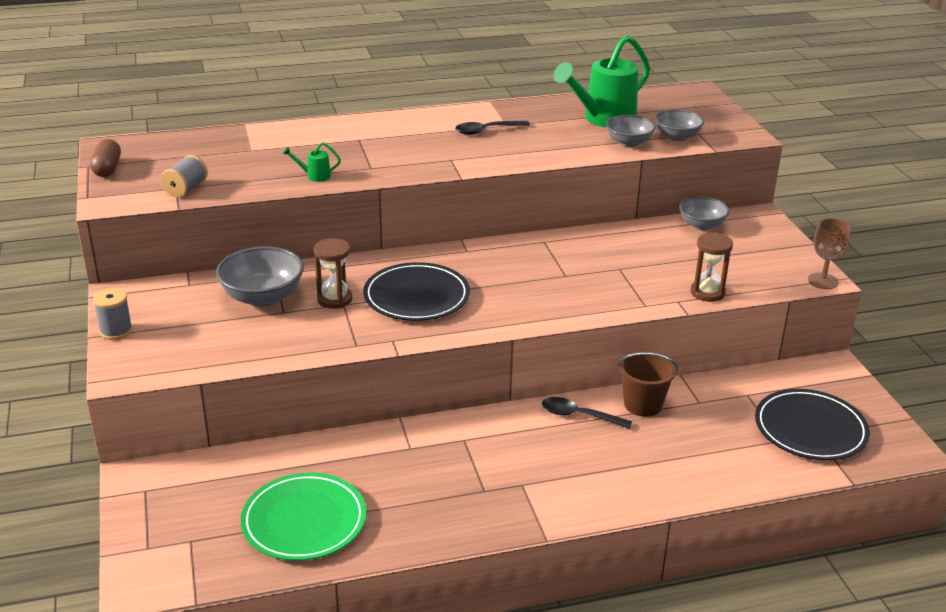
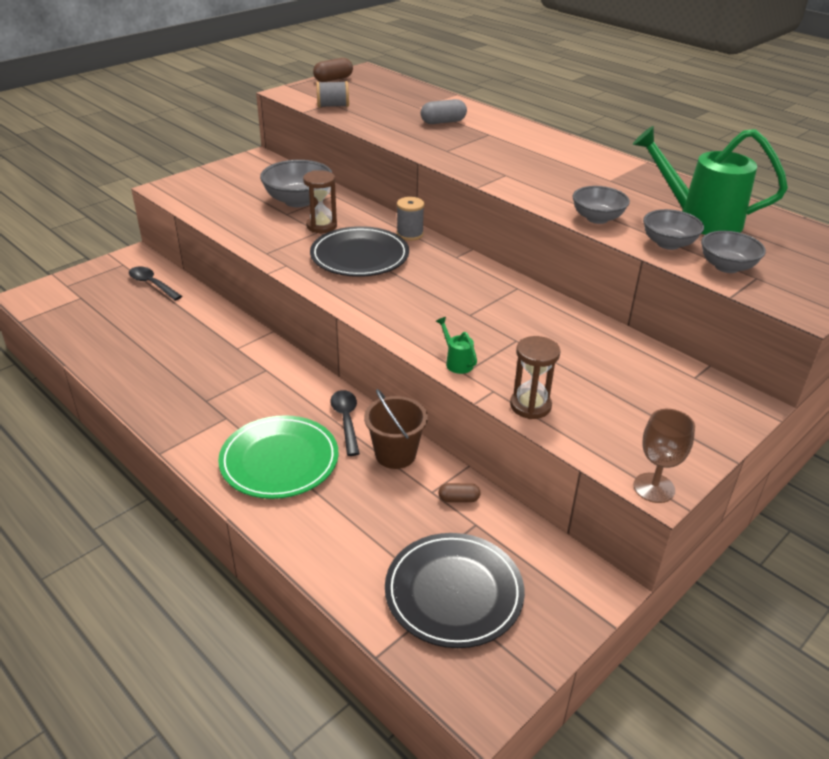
camera: 60 degrees right, 5 degrees up
(116, 331) = (213, 170): grey spool -> grey spool (410, 234)
(304, 150) = (443, 122): none -> grey capsule
(304, 520) = (123, 332): green plate -> green plate (279, 460)
(315, 176) = (405, 136): green watering can -> green watering can (457, 362)
(486, 131) = (583, 175): black spoon -> black spoon (152, 284)
(701, 225) = (668, 369): grey bowl -> grey bowl (597, 218)
(715, 392) = (459, 499): none -> brown capsule

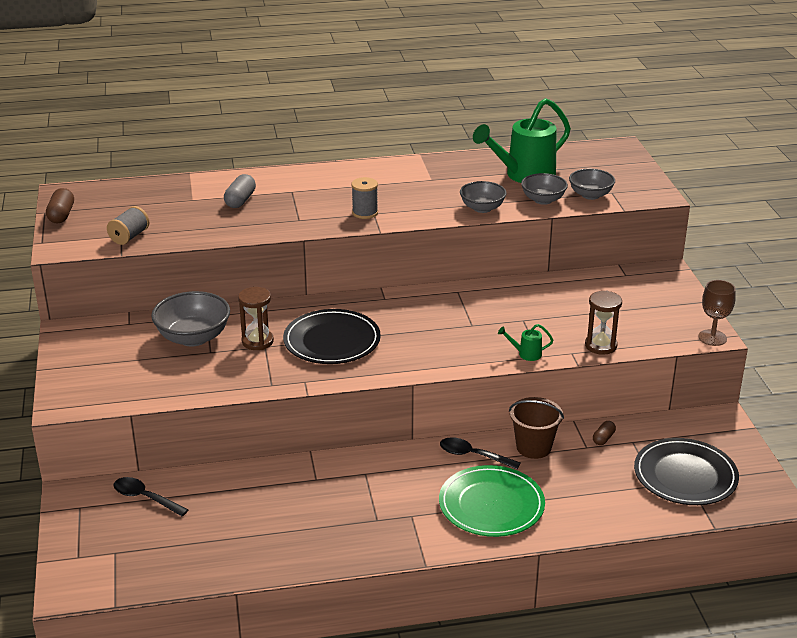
camera: 55 degrees left, 5 degrees down
(152, 284) = (145, 498): black spoon -> black spoon turned 45 degrees clockwise
(410, 234) = (324, 305): grey spool -> grey spool (365, 213)

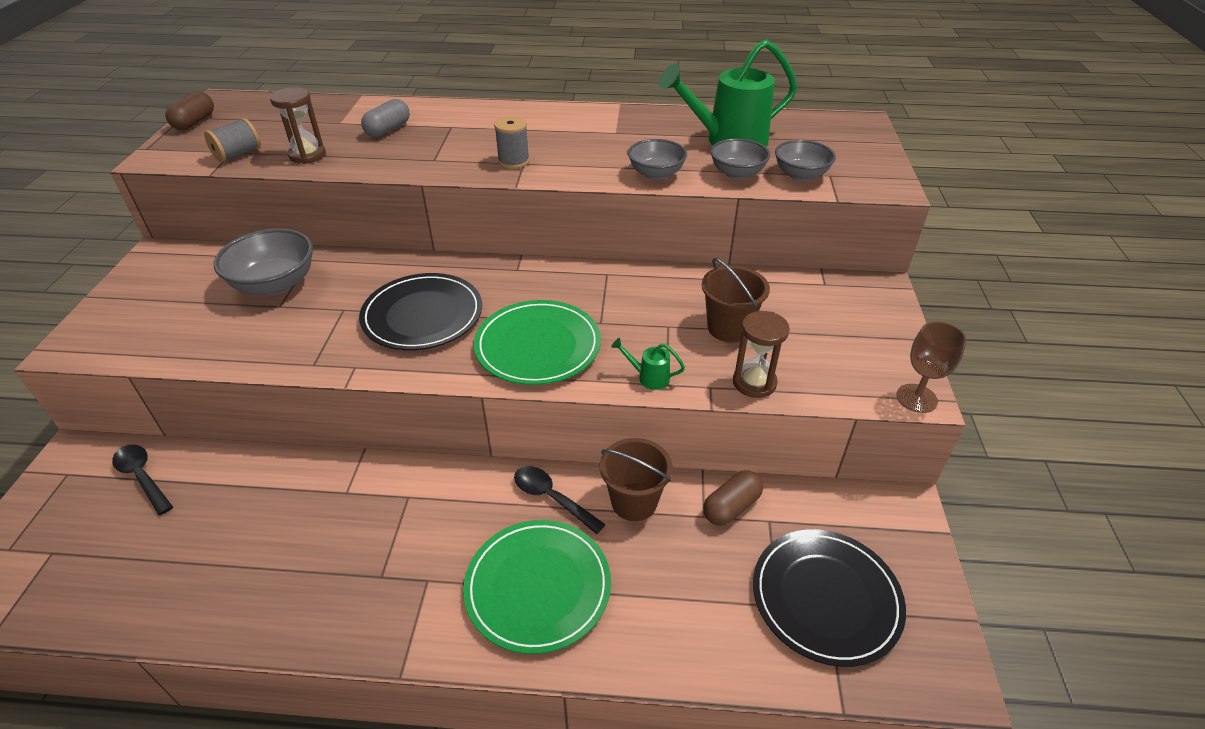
camera: 15 degrees right, 10 degrees up
(257, 341) = (339, 301): brown hourglass -> brown hourglass (307, 155)
(434, 347) = (538, 346): none -> green plate
(568, 314) = (728, 328): none -> brown bucket
(603, 438) = (731, 507): brown capsule -> brown capsule, size x1.61

